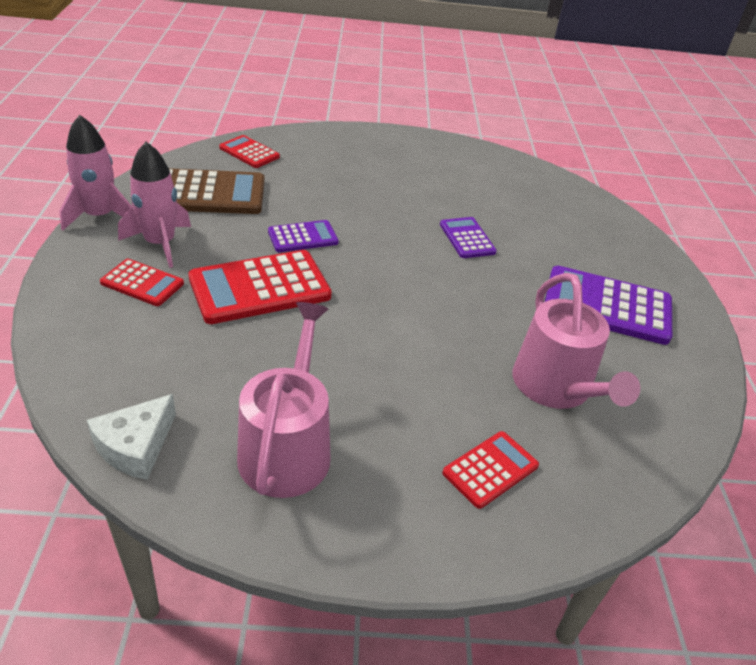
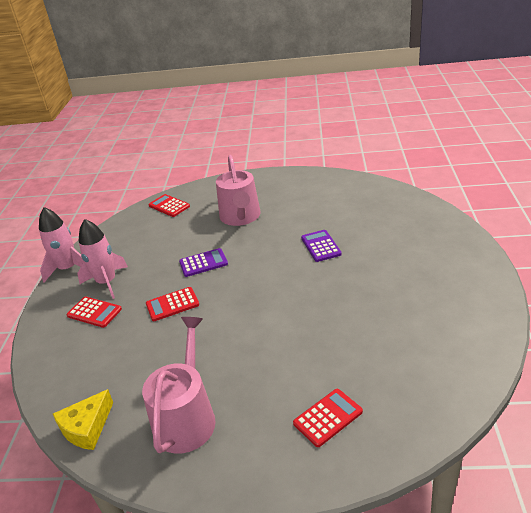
camera: 10 degrees right, 5 degrees down
(135, 446) = (87, 427): white cheese -> yellow cheese
(208, 193) = (140, 241): brown calculator -> none
(260, 287) = (172, 304): red calculator -> red calculator, size x0.55
(556, 387) = (380, 351): pink watering can -> pink watering can (240, 217)
(607, 306) = (423, 283): purple calculator -> none

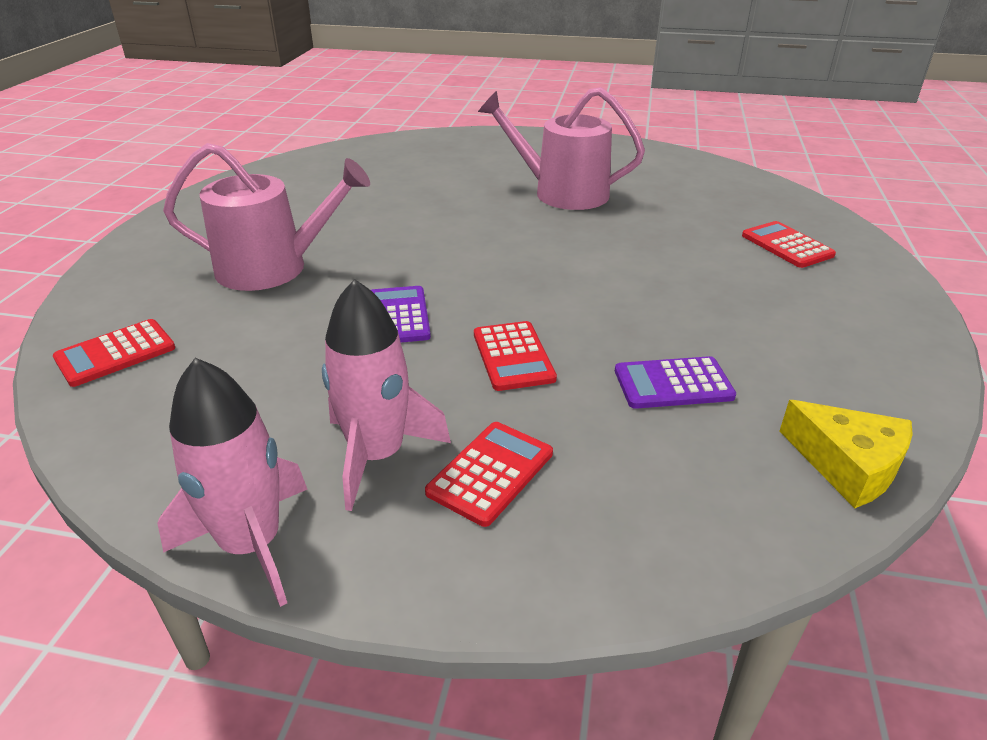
camera: 85 degrees left, 0 degrees up
(186, 417) = (803, 349): pink watering can -> pink watering can (562, 193)
(321, 246) = (431, 211): purple calculator -> purple calculator (673, 384)

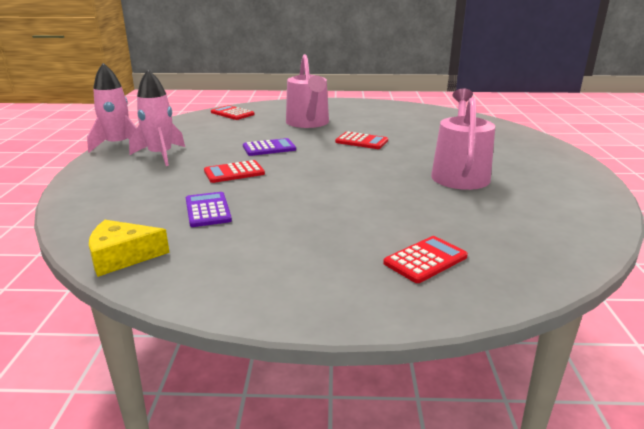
camera: 80 degrees right, 10 degrees down
(491, 473) = (143, 174): red calculator -> red calculator (361, 141)
(848, 465) = (122, 257): yellow cheese -> yellow cheese turned 45 degrees clockwise

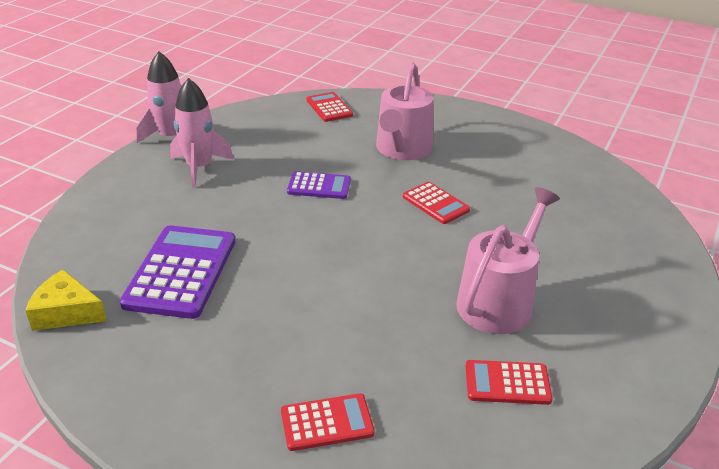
camera: 25 degrees right, 10 degrees up
(208, 210) = (181, 272): purple calculator -> purple calculator, size x1.81
(234, 172) = (250, 219): red calculator -> red calculator (507, 383)

